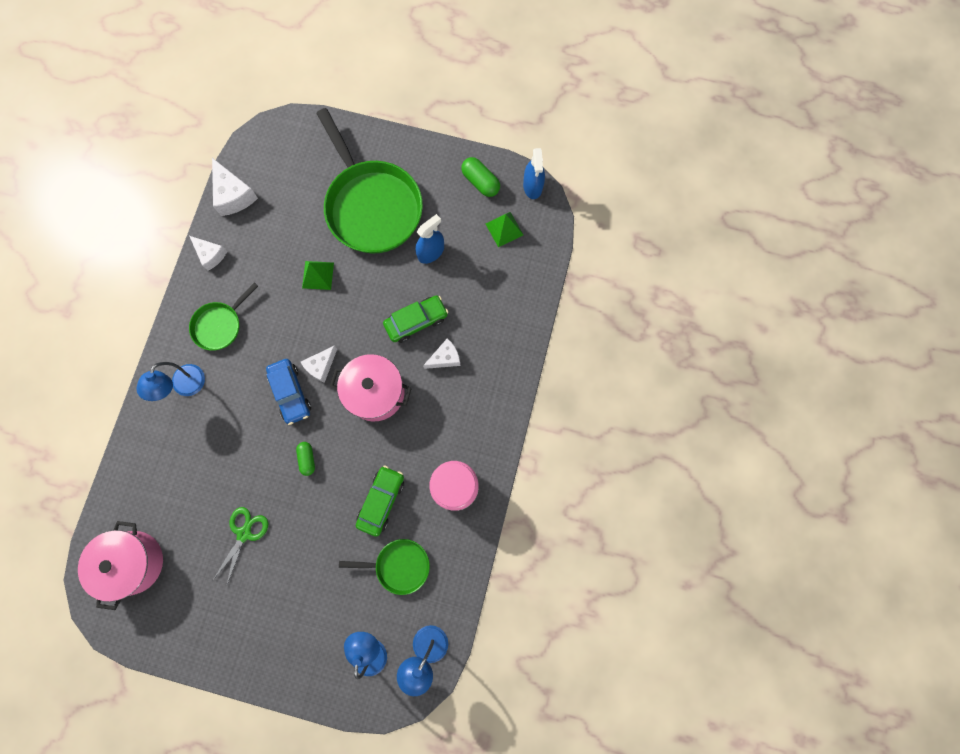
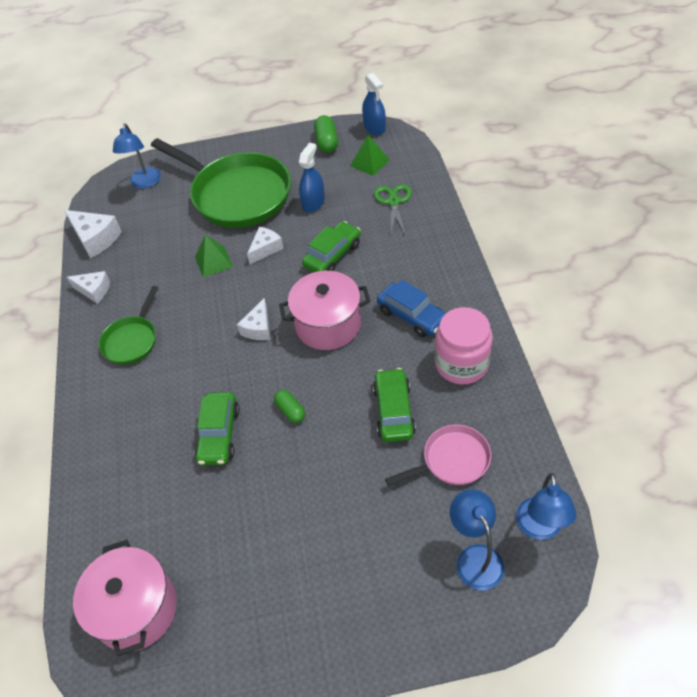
camera: 20 degrees left, 25 degrees down
(185, 387) = (119, 408): blue lamp -> blue lamp (145, 183)
(244, 533) = (258, 513): green scissors -> green scissors (393, 202)
(247, 451) = (219, 434): none -> green car
(290, 393) = (239, 363): blue car -> blue car (412, 316)
(399, 565) = (452, 460): green pan -> pink pan
(445, 358) = (379, 269): white cheese -> white cheese (265, 249)
(480, 182) = (327, 142): green capsule -> green capsule turned 60 degrees clockwise

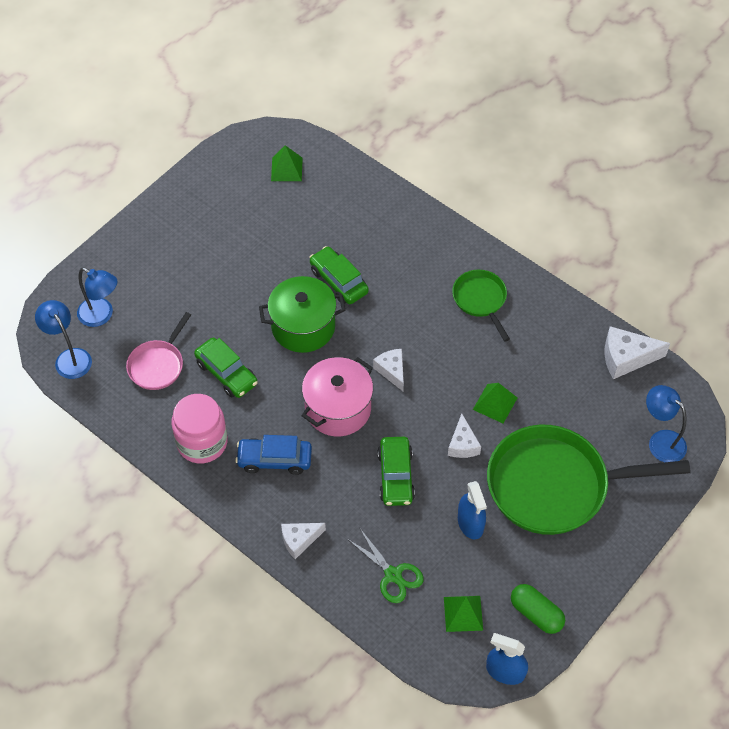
camera: 135 degrees right, 5 degrees up
(94, 290) = (563, 316): white cheese -> white cheese (299, 540)
(136, 609) = (286, 169): pink pot -> green pyramid
(290, 411) = (303, 327): green capsule -> green pot

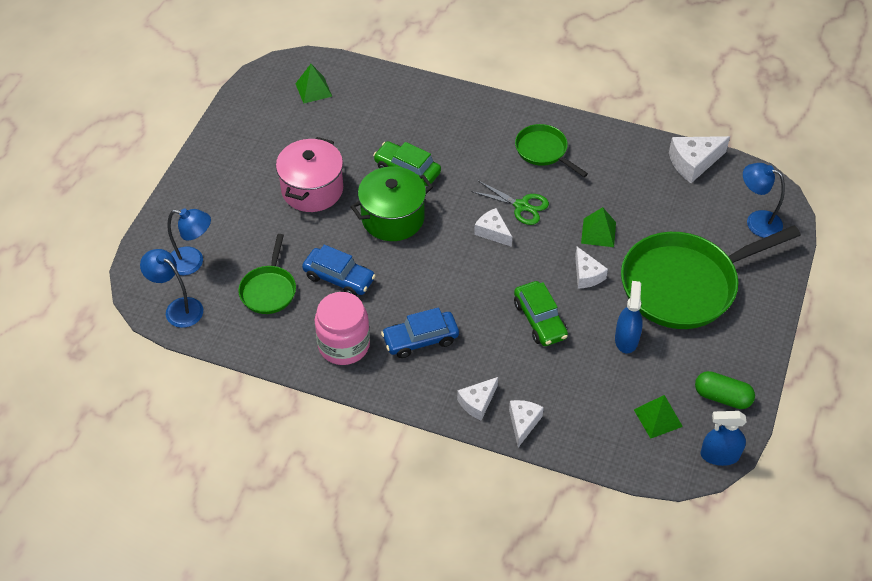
camera: 20 degrees left, 5 degrees down
(158, 365) = (269, 290): pink pan -> green pan
(226, 373) = (339, 278): green car -> blue car
(333, 575) = (523, 423): none -> white cheese
(338, 409) = (458, 278): pink pot -> pink pot (312, 189)
(393, 575) = (578, 405): green scissors -> green scissors (521, 206)
(470, 523) = (626, 339): blue spray bottle -> blue spray bottle turned 135 degrees counterclockwise

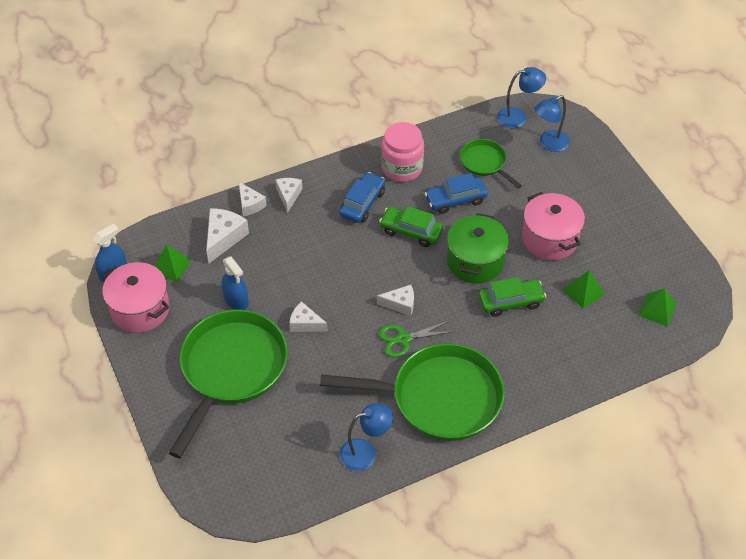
camera: 135 degrees right, 0 degrees up
(539, 320) = (304, 270): green car -> green car (411, 231)
(543, 151) = (439, 398): green pan -> green pan, size x2.03
(598, 232) = (329, 362): green pyramid -> green pyramid (583, 291)
(693, 163) = (317, 484): white cheese -> white cheese (224, 238)
(722, 397) = (140, 309): green capsule -> pink pot
(756, 221) = (222, 468): blue lamp -> blue lamp (365, 452)

